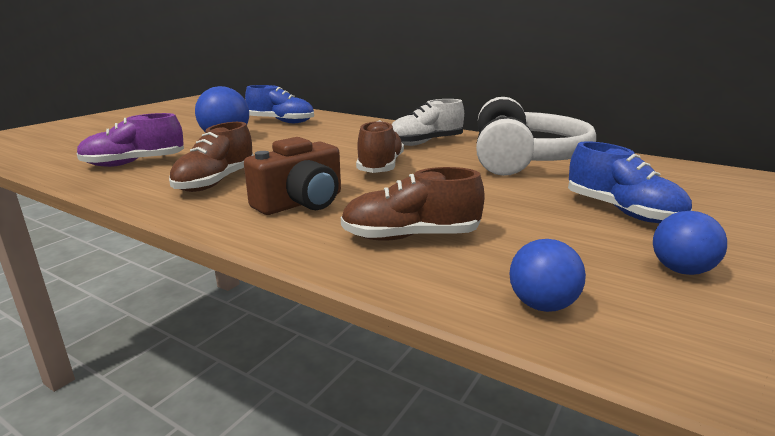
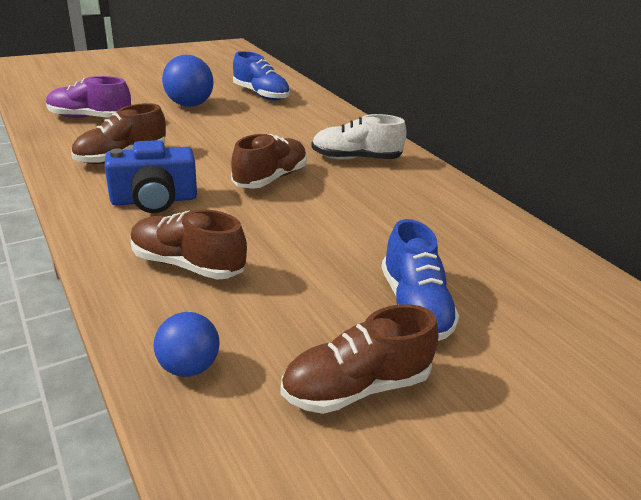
camera: 25 degrees right, 10 degrees up
(301, 203) = (154, 200): brown camera -> blue camera
(524, 158) = (424, 208): white headphones -> none
(681, 270) = (356, 387): blue ball -> brown shoe

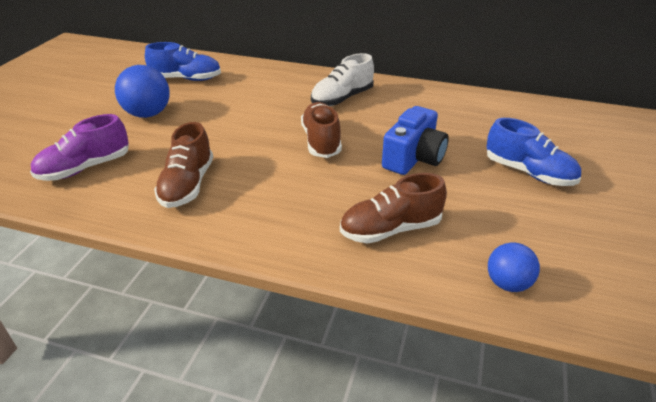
camera: 40 degrees left, 5 degrees up
(154, 200) = (282, 202): blue camera -> blue camera (413, 158)
(356, 387) = (582, 232): brown shoe -> none

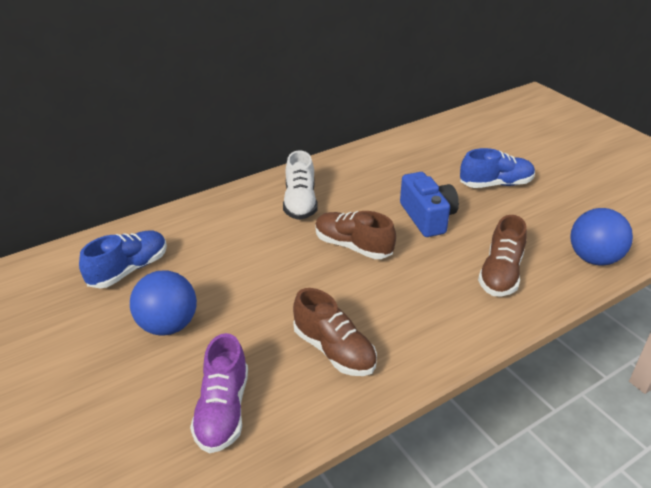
camera: 50 degrees left, 0 degrees up
(507, 283) = (593, 258): blue ball -> blue ball, size x1.59

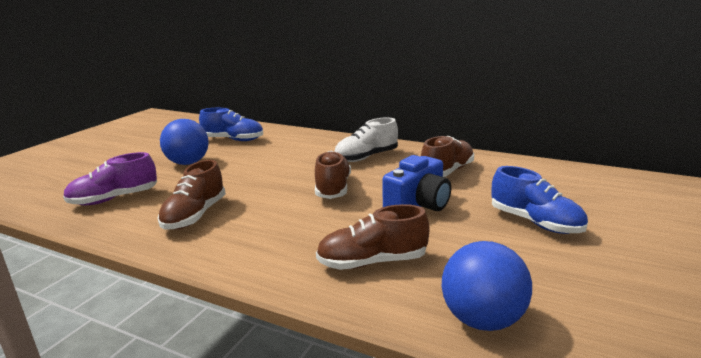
camera: 60 degrees right, 15 degrees down
(378, 178) = (447, 171): none -> brown shoe

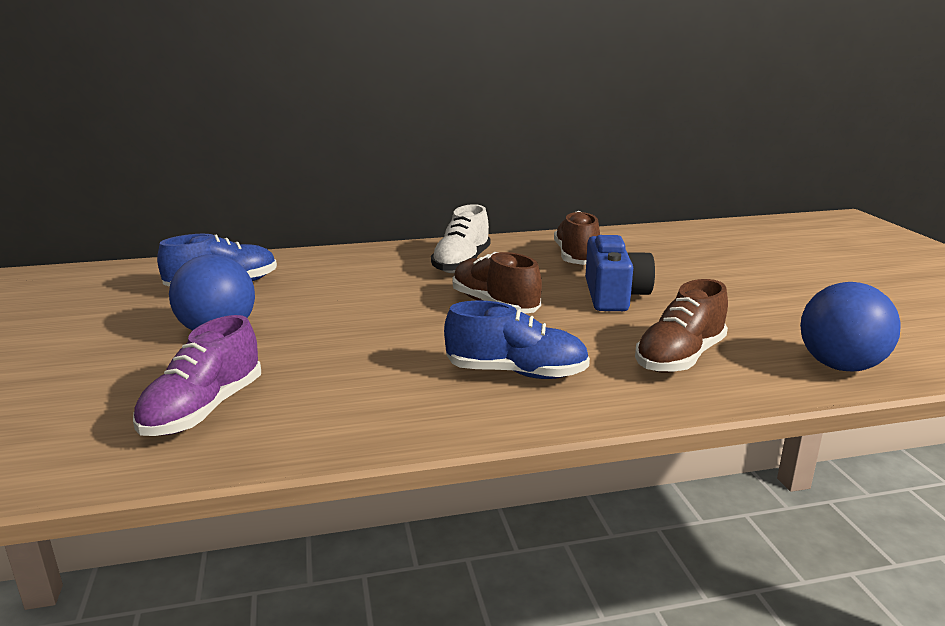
camera: 40 degrees left, 0 degrees up
(195, 215) = (388, 386): brown shoe -> none
(535, 222) = (733, 281): blue shoe -> blue shoe (516, 373)

